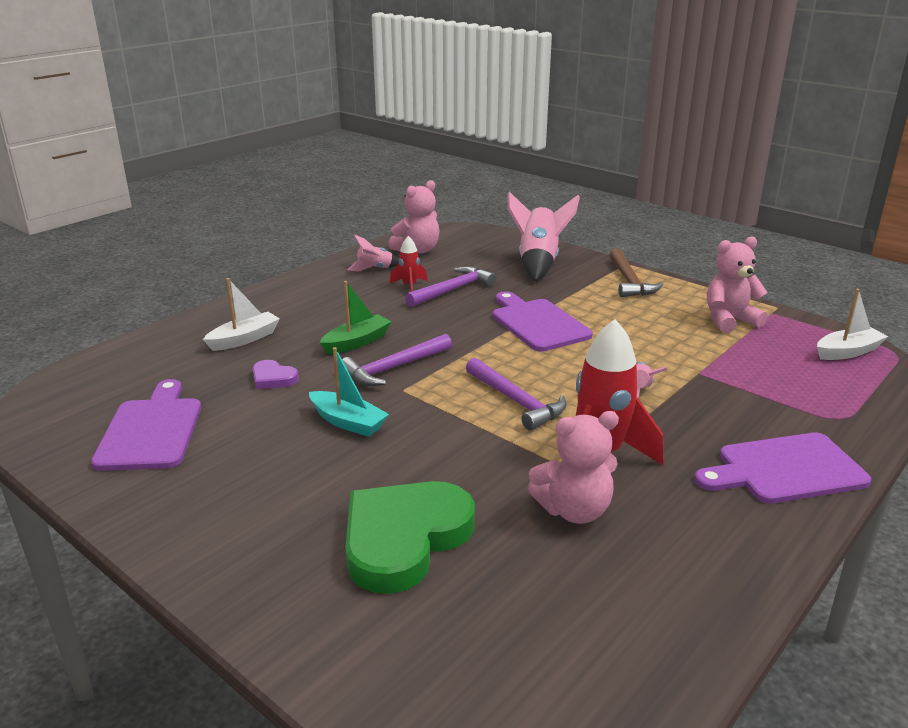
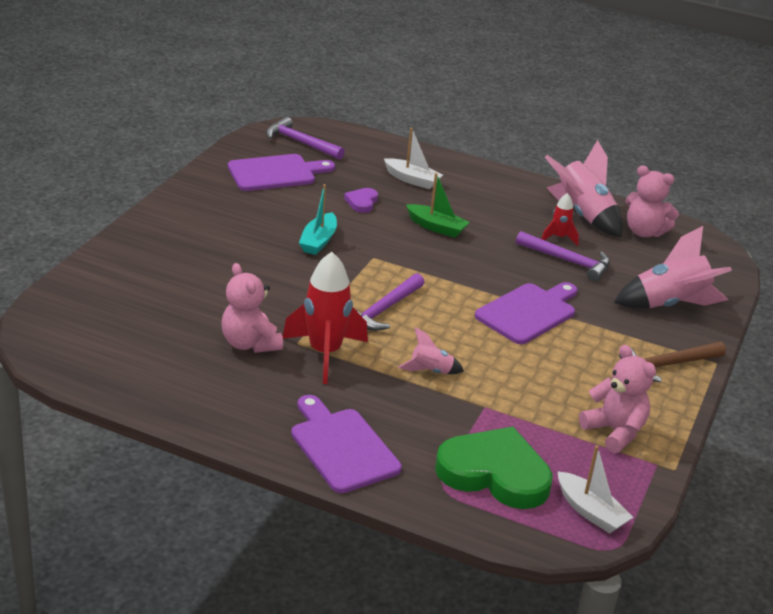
camera: 70 degrees right, 5 degrees up
(374, 269) = (582, 215): pink rocket -> pink rocket, size x1.98
(393, 368) = (404, 249): purple hammer -> purple hammer (300, 142)
(404, 539) = (198, 280): green heart -> green heart (494, 473)

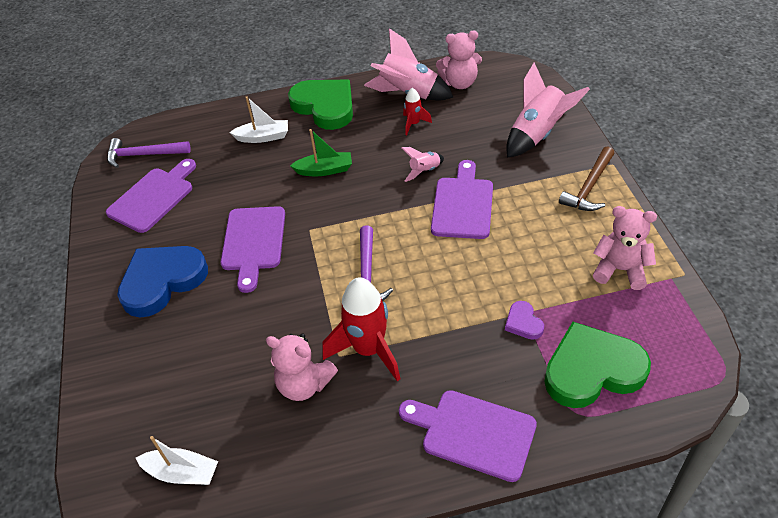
camera: 30 degrees left, 15 degrees up
(220, 226) = (162, 281): none -> blue heart
(318, 241) = (253, 242): turquoise boat -> purple cutting board
(362, 202) = (248, 182): purple heart -> purple heart (523, 323)
(430, 371) = (457, 308): pink rocket -> pink rocket (424, 171)
(493, 186) = (325, 106): none -> green heart
(568, 261) = (440, 141): purple hammer -> none
(590, 511) = (679, 353): white boat -> white boat (182, 473)

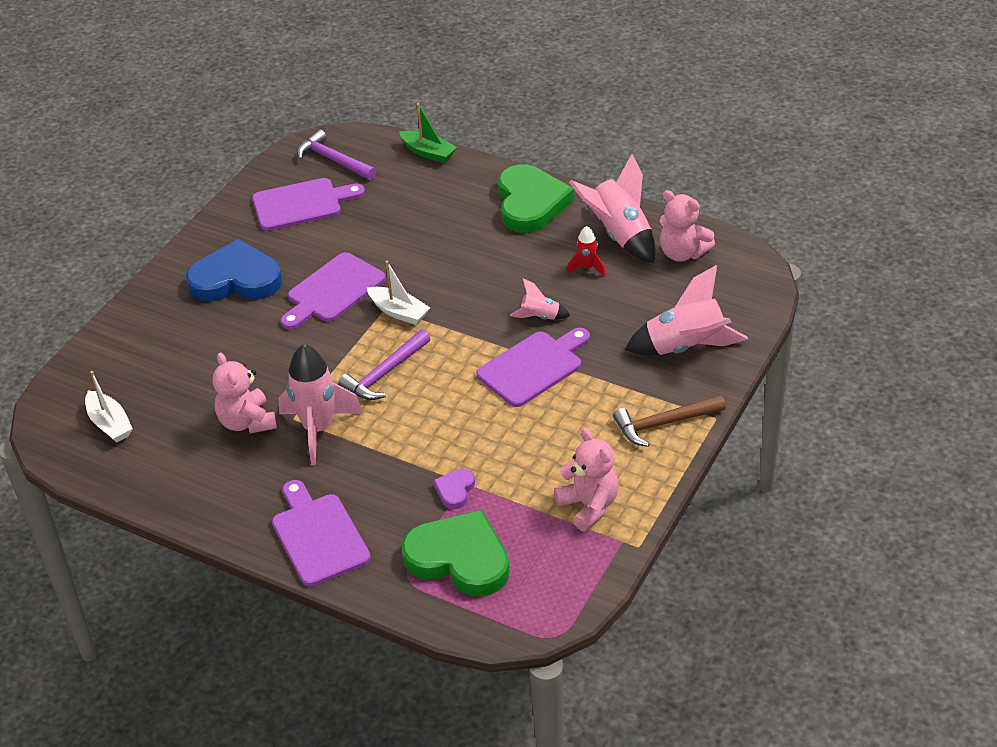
camera: 40 degrees right, 5 degrees down
(263, 137) = (444, 201): white boat -> white boat (399, 312)
(324, 170) = (459, 263): green boat -> green boat (428, 152)
(368, 350) = (318, 429): red rocket -> pink rocket

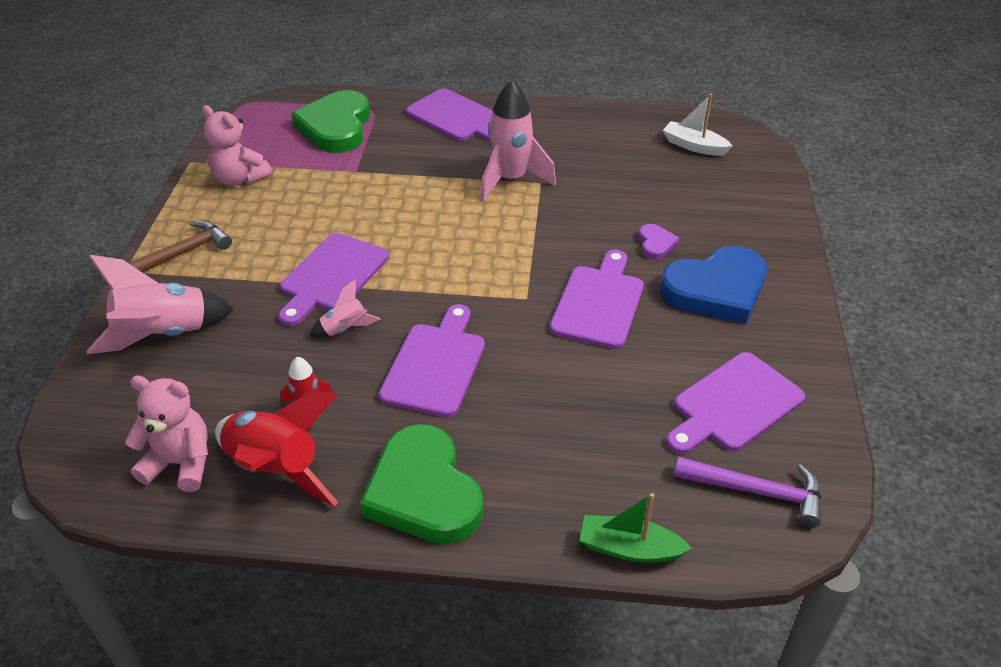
camera: 155 degrees right, 0 degrees up
(247, 422) = (578, 172): pink teddy bear -> none
(384, 374) = (482, 235): purple hammer -> none
(399, 312) = (509, 297): white boat -> none
(455, 490) = (362, 165): purple heart -> purple heart (656, 244)
(459, 558) = (336, 127): green heart -> green heart turned 90 degrees clockwise
(484, 275) = (435, 365): none -> purple cutting board
(619, 235) = (276, 469): pink rocket -> red rocket

